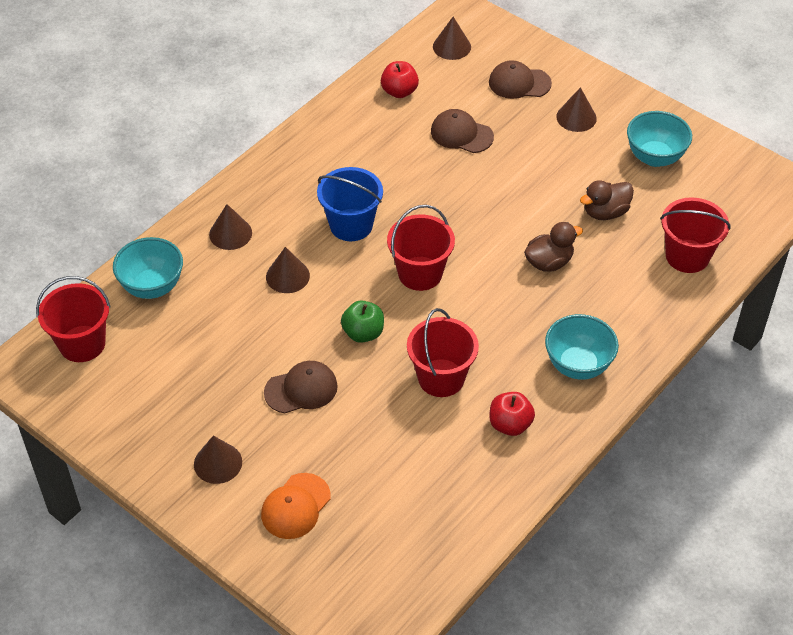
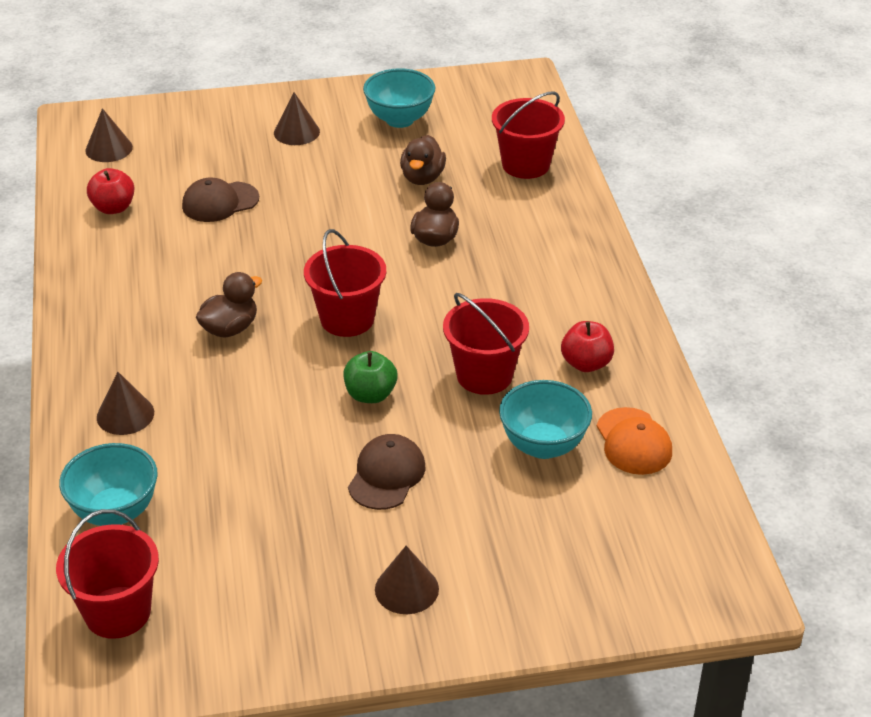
camera: 50 degrees left, 10 degrees down
(287, 276) = (234, 405): brown cone -> none
(295, 506) = (524, 560): orange cap -> orange cap (633, 442)
(351, 225) = (230, 328): blue bucket -> brown duck
(519, 83) = (211, 138): brown cap -> none
(578, 365) = (568, 288): turquoise bowl -> turquoise bowl (543, 446)

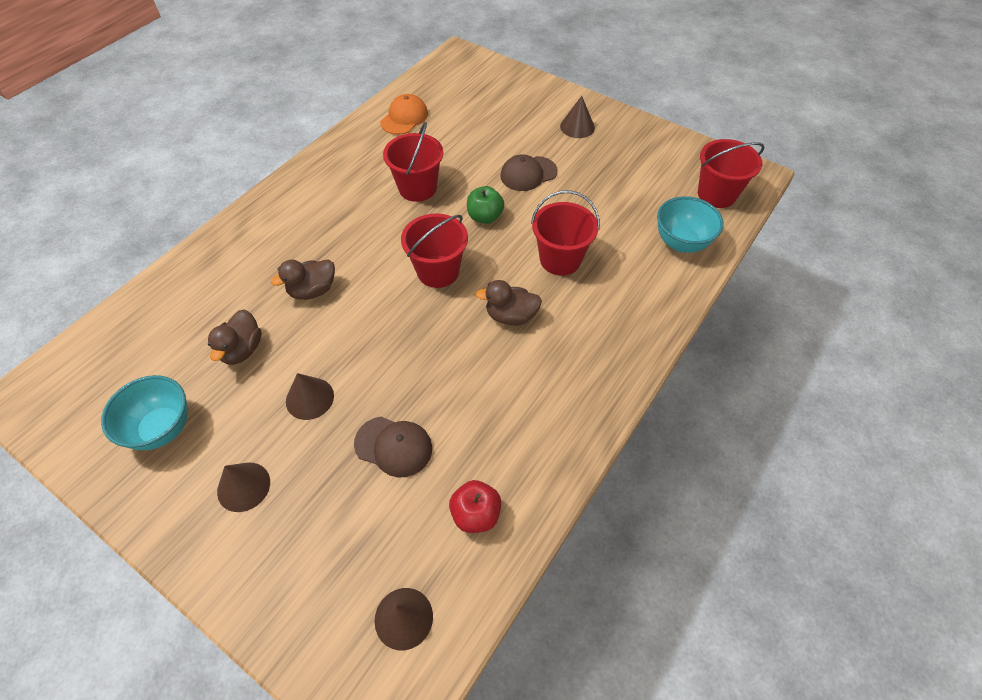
camera: 135 degrees left, 15 degrees up
(125, 414) = (629, 298): brown cone -> brown cone (310, 398)
(422, 178) = (242, 350): brown duck -> brown duck turned 135 degrees clockwise
(526, 165) = (172, 306): red bucket -> red bucket (560, 259)
(543, 446) = (443, 140): turquoise bowl -> none
(586, 364) = (365, 161): red apple -> none

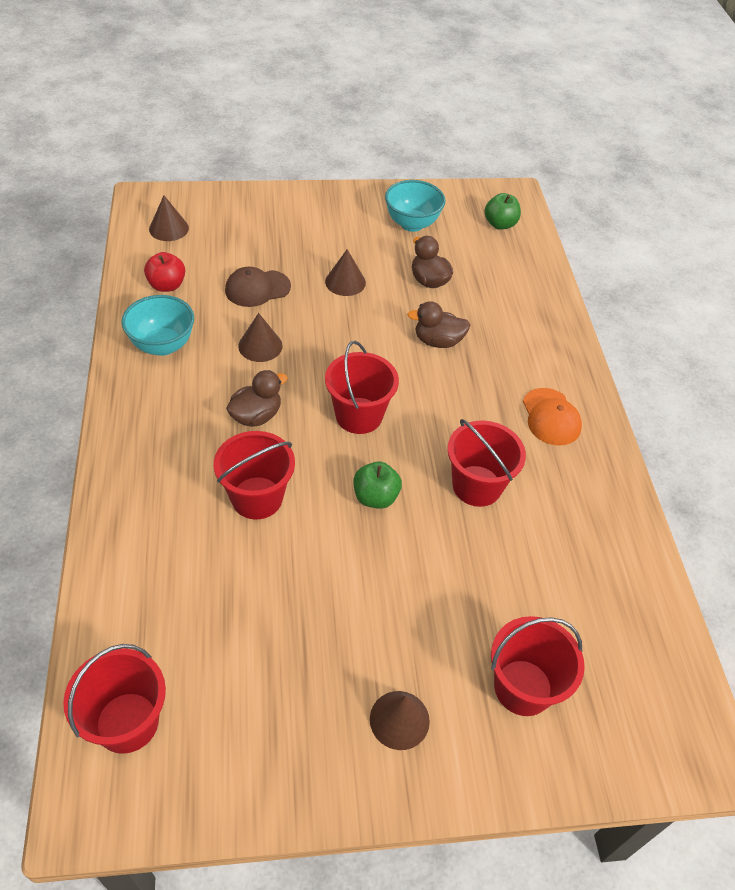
camera: 135 degrees right, 5 degrees down
(94, 369) = (500, 224): none -> green apple
(243, 486) = (326, 227): brown cone -> brown cone (260, 346)
(312, 290) = (438, 341): brown duck -> brown duck turned 105 degrees counterclockwise
(404, 118) = (609, 570): orange cap -> orange cap (551, 417)
(506, 107) = (523, 687): none -> red bucket
(528, 174) = (386, 587): brown cap -> none
(681, 243) = (136, 605): turquoise bowl -> turquoise bowl (162, 345)

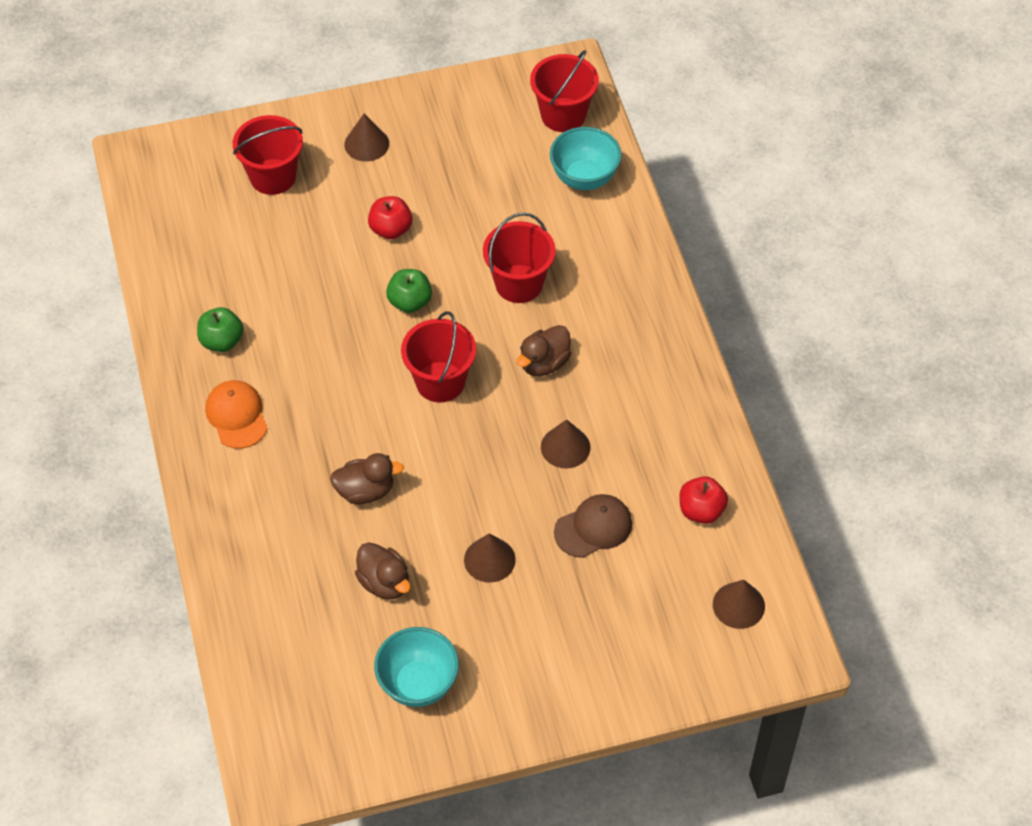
camera: 175 degrees right, 5 degrees up
(162, 345) = (670, 427): turquoise bowl -> turquoise bowl (584, 178)
(384, 586) = (391, 229): none -> red apple
(477, 486) = (314, 329): red bucket -> none
(500, 224) = (293, 710): green apple -> green apple (222, 341)

